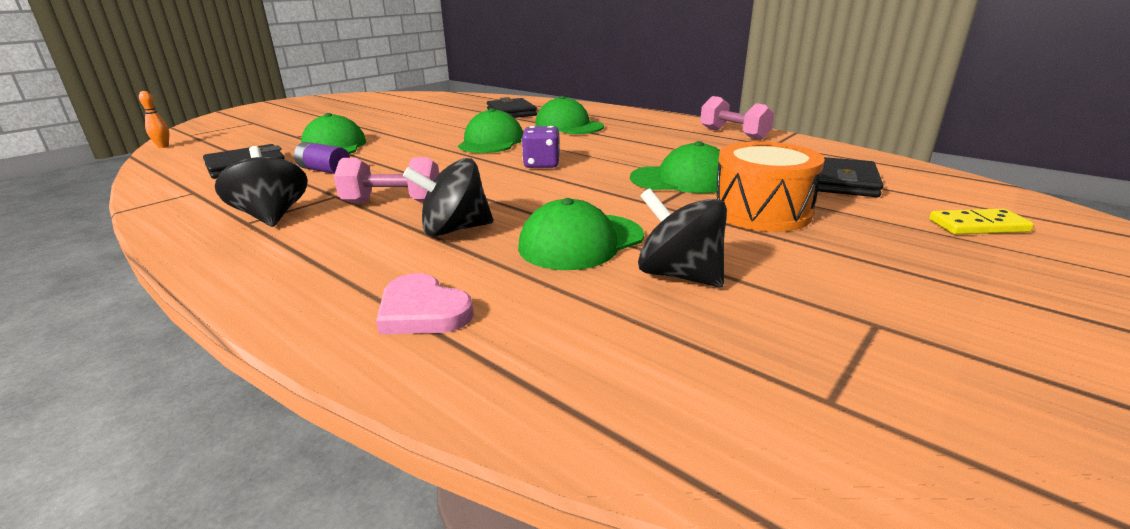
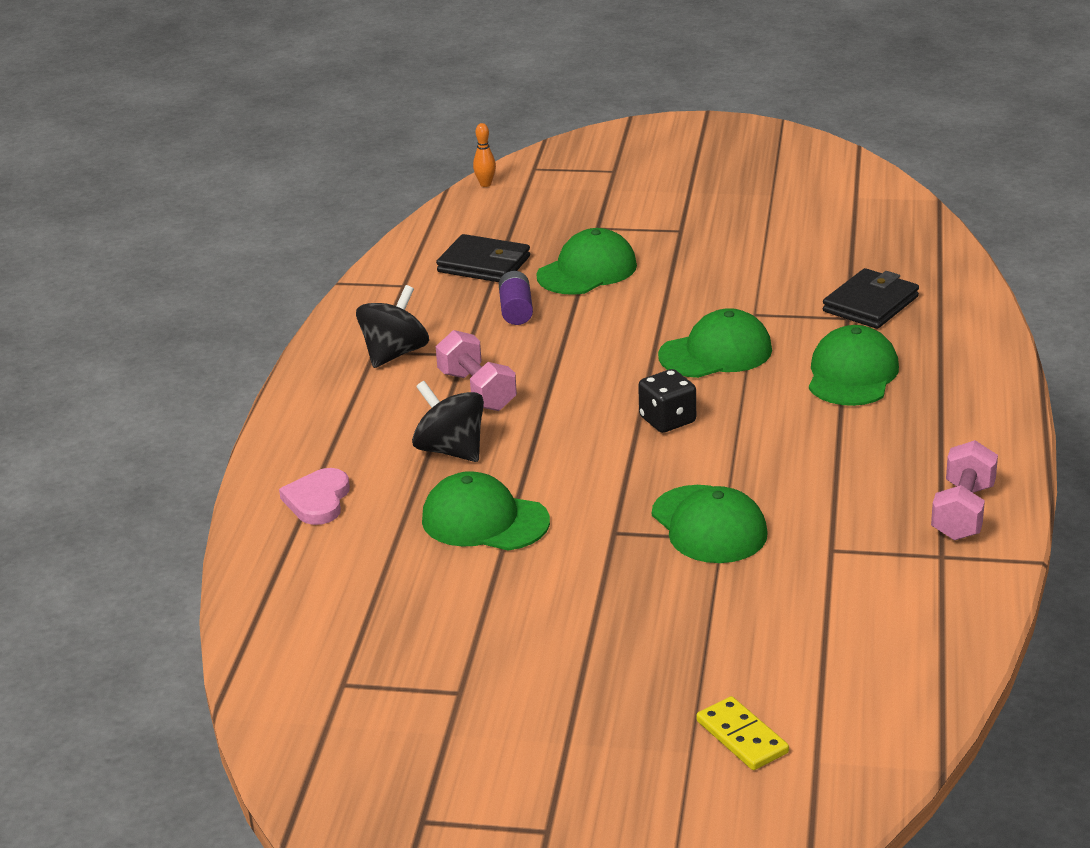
camera: 60 degrees right, 5 degrees up
(541, 164) = (667, 420): purple dice -> black dice
(679, 275) = (464, 587): black spinning top -> none
(761, 212) = (652, 597): orange drum -> none
(842, 182) = (814, 634): black wallet -> none

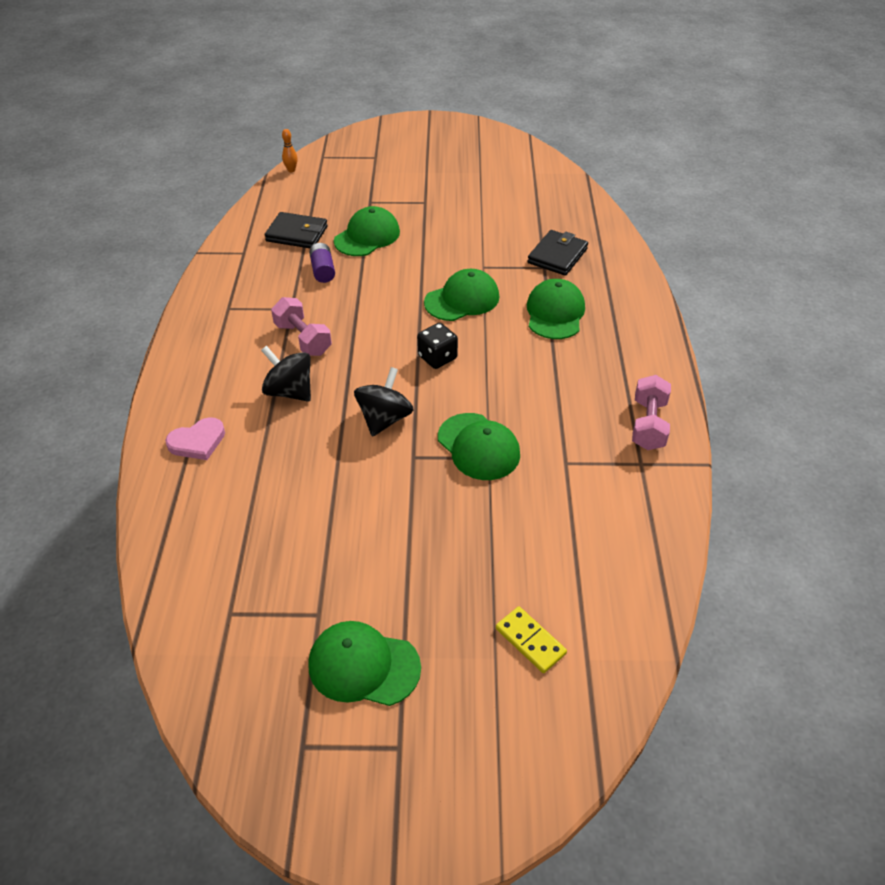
camera: 10 degrees left, 15 degrees up
(318, 500) = (197, 441): pink heart -> pink heart turned 120 degrees counterclockwise
(394, 354) = (242, 310): black spinning top -> black spinning top (384, 419)
(484, 520) = (320, 452): green cap -> green cap (363, 666)

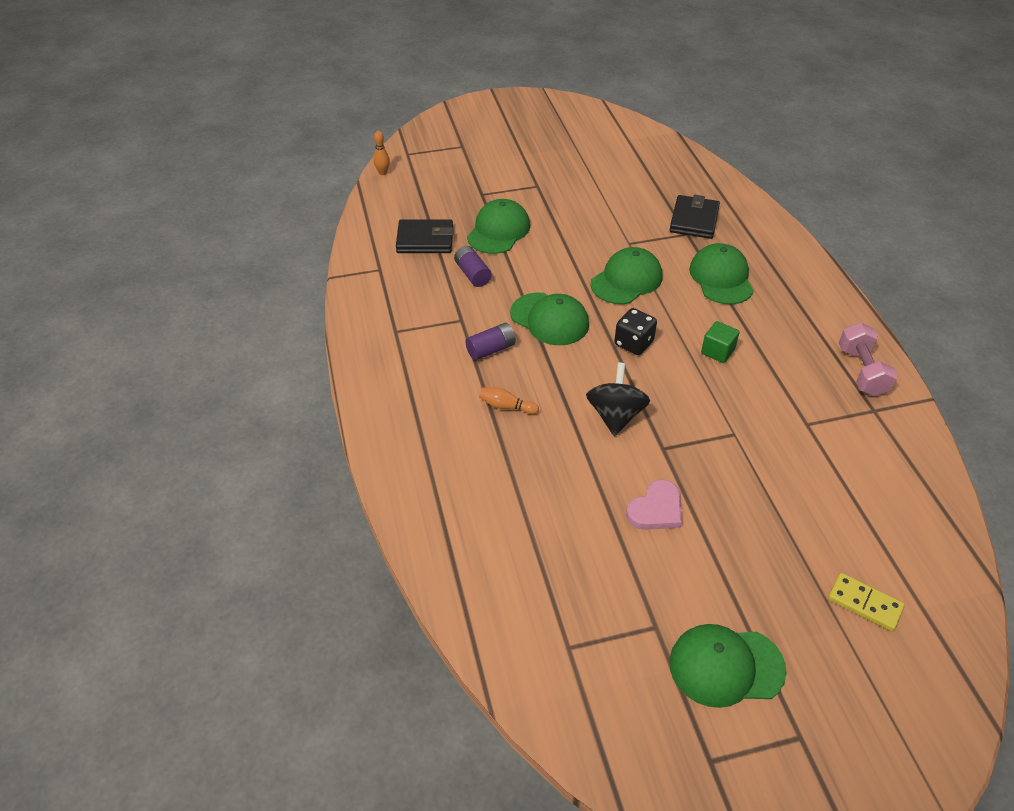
camera: 15 degrees left, 0 degrees up
(197, 441) = (440, 478): pink heart -> pink heart (656, 509)
(290, 391) = (506, 406): black spinning top -> orange bowling pin
(303, 339) = (491, 349): pink dumbbell -> purple battery
(478, 447) = (719, 425): green cap -> green cap (549, 319)
(514, 379) = (717, 351): none -> green cube

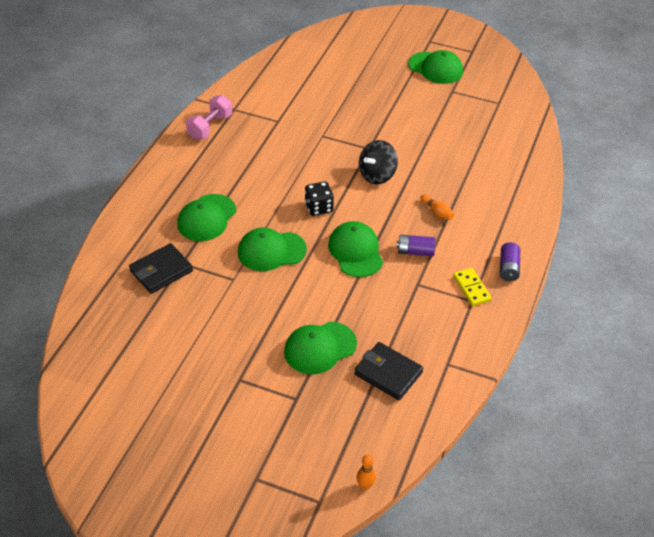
camera: 145 degrees left, 0 degrees up
(472, 274) = (377, 317): purple battery -> purple battery (508, 268)
(656, 509) = (404, 126): pink heart -> none
(717, 351) = (274, 177): green cube -> none
(865, 603) = (351, 57): yellow domino -> yellow domino (471, 288)

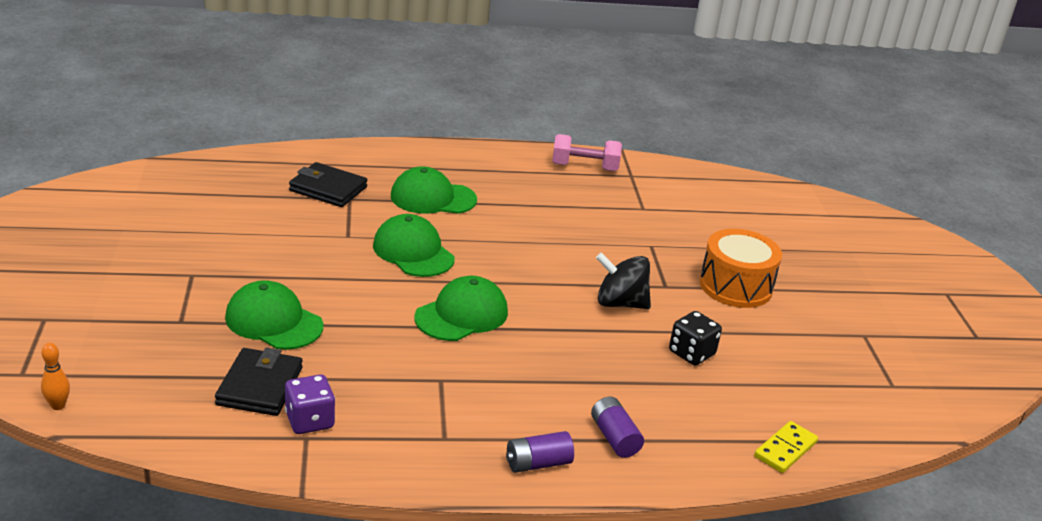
camera: 60 degrees right, 15 degrees down
(319, 207) = (517, 270): black dice -> black dice (691, 353)
(383, 119) = (735, 286): none -> orange drum
(415, 252) = (501, 365): purple battery -> purple battery (614, 438)
(432, 358) = (309, 421): none -> purple dice
(435, 68) = (895, 310): green cap -> none
(437, 212) = (596, 370): orange bowling pin -> none
(471, 288) = (468, 433): yellow domino -> yellow domino (785, 449)

